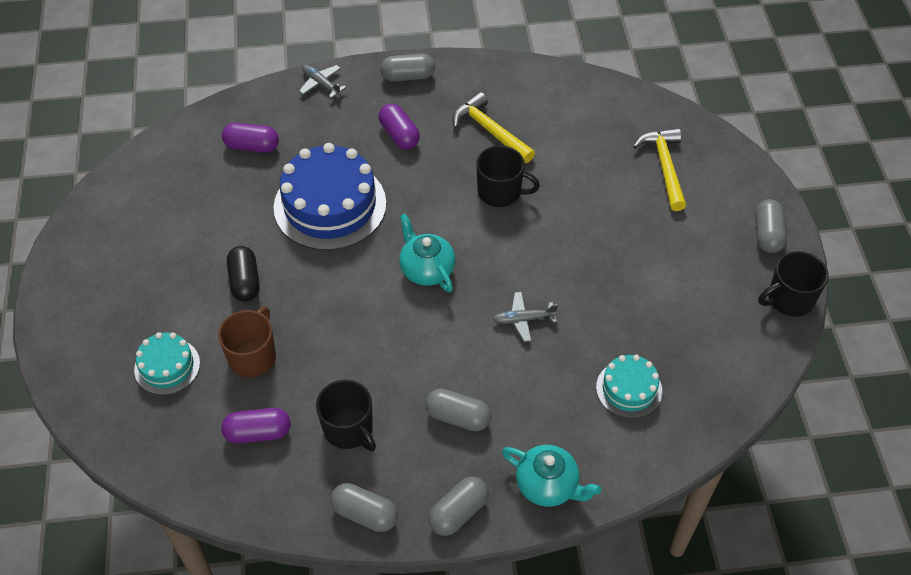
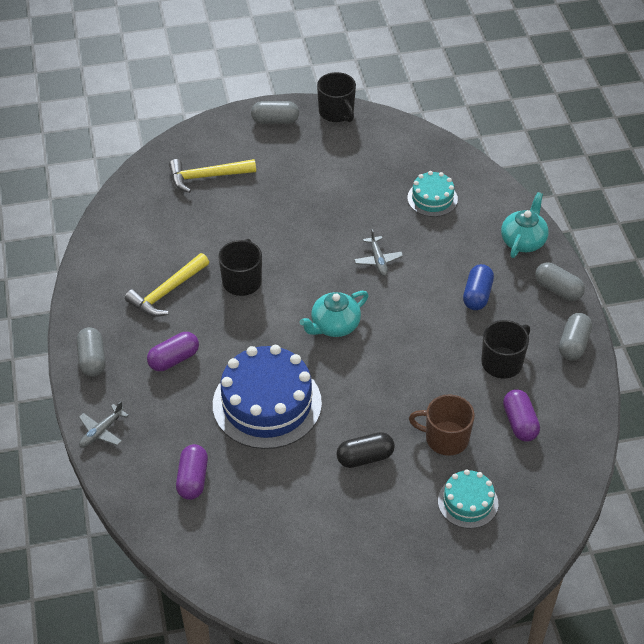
camera: 95 degrees left, 5 degrees down
(458, 417) = (477, 295): grey capsule -> blue capsule

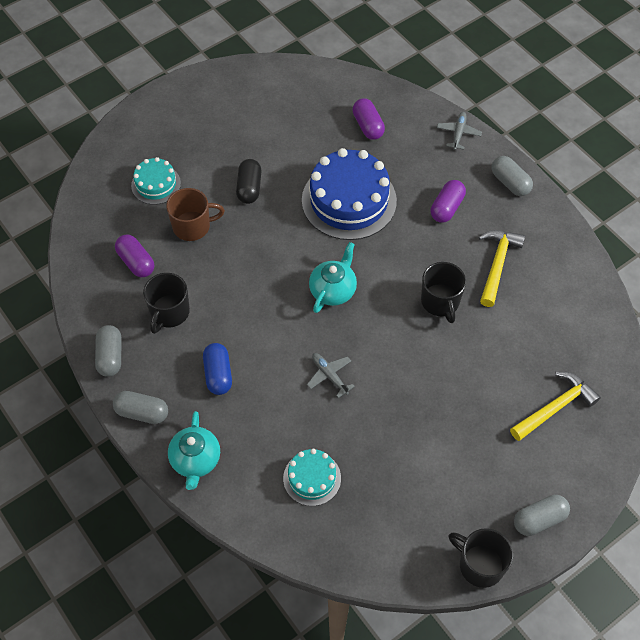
camera: 155 degrees right, 10 degrees up
(365, 457) = (249, 188): black capsule -> black capsule turned 45 degrees counterclockwise

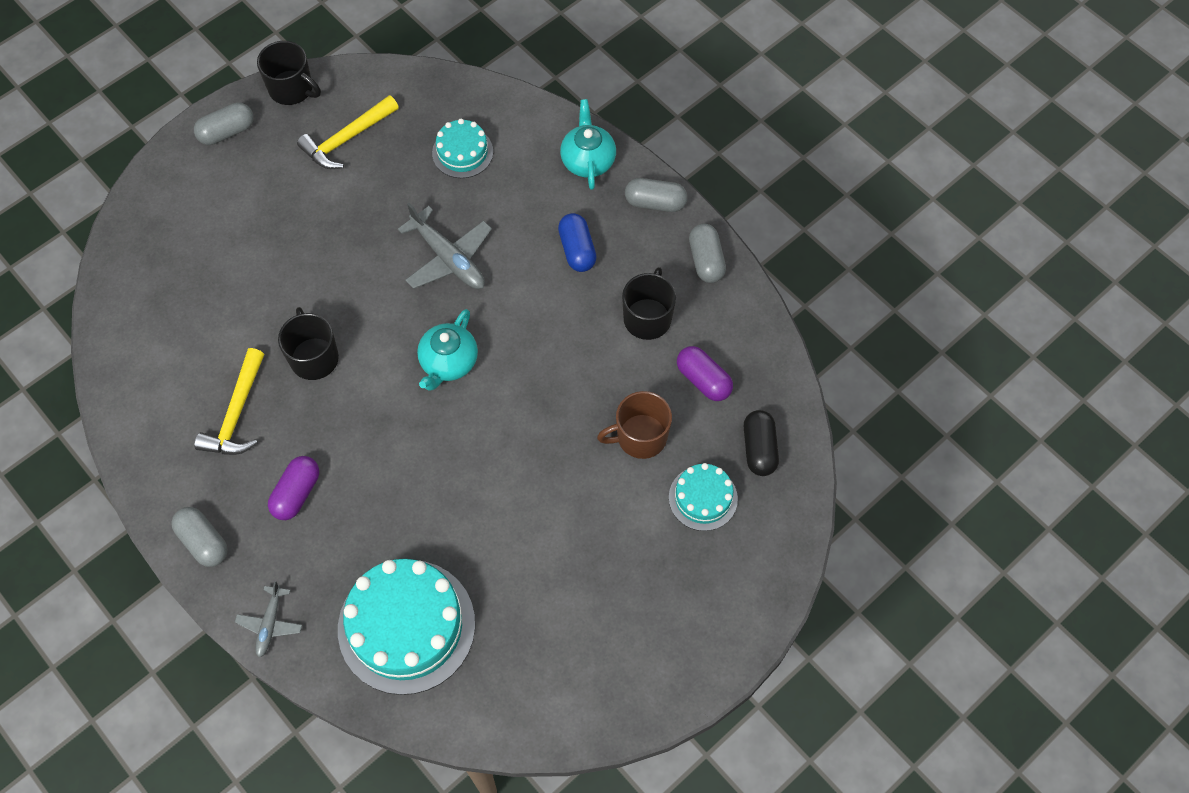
camera: 175 degrees right, 5 degrees up
(249, 188) = (572, 503): black capsule -> black capsule (759, 449)
(329, 376) = (448, 258): grey plane -> grey plane, size x1.71
(349, 200) = (432, 494): blue cake -> none
(368, 126) = (406, 626): purple capsule -> turquoise cake
(555, 407) = (191, 243): yellow hammer -> yellow hammer (347, 139)

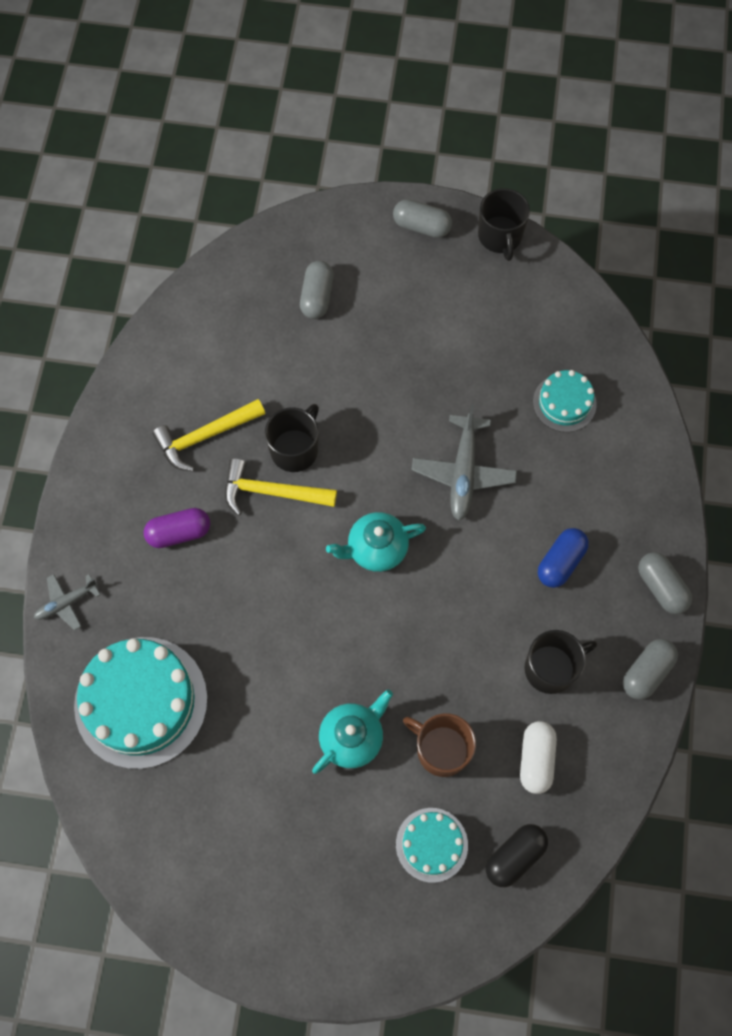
camera: 50 degrees right, 5 degrees up
(203, 542) = (90, 502): grey capsule -> grey capsule (317, 297)
(347, 139) = (495, 311): yellow hammer -> yellow hammer (272, 492)
(588, 160) = (649, 502): turquoise teapot -> turquoise teapot (352, 737)
(703, 380) = (536, 759): purple capsule -> white capsule

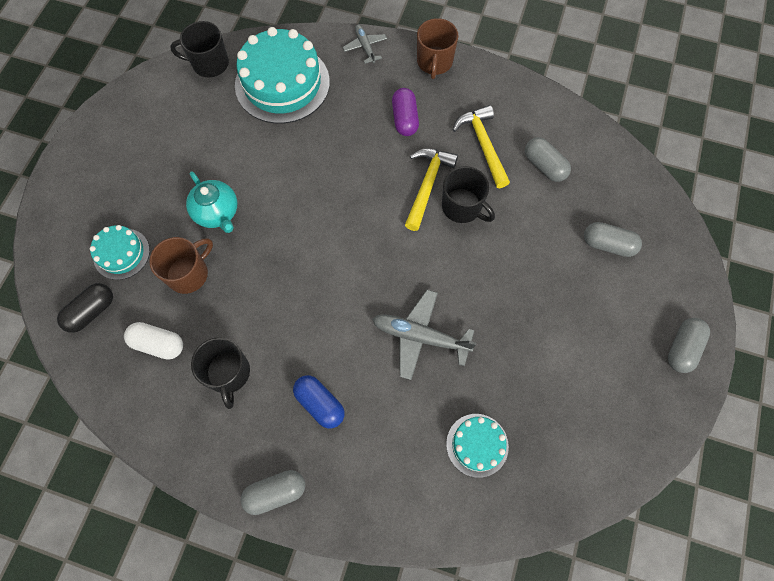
camera: 100 degrees right, 0 degrees up
(84, 510) = (434, 62): none -> brown mug
(376, 548) = (364, 254): turquoise teapot -> none
(500, 236) = (669, 423): black mug -> black mug (209, 64)
(515, 856) = (91, 311): black capsule -> black capsule turned 75 degrees clockwise
(646, 672) = (202, 457): grey capsule -> grey capsule (544, 166)

